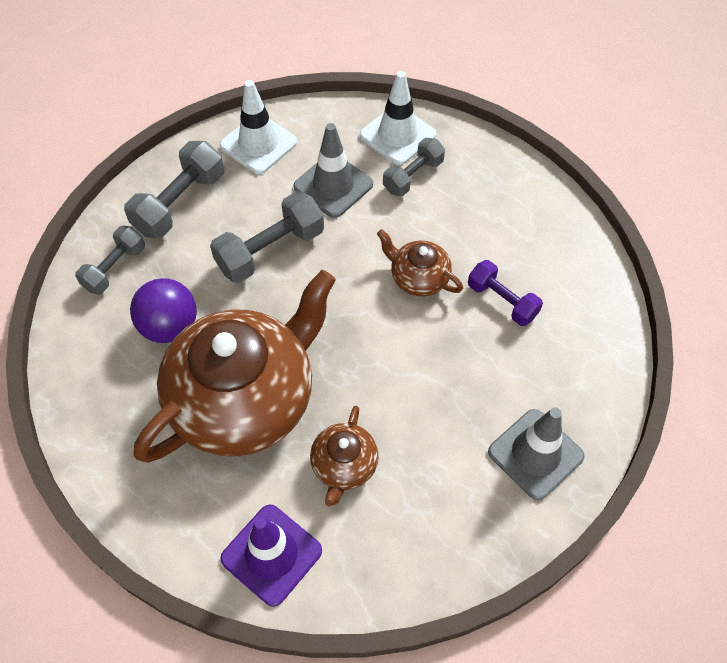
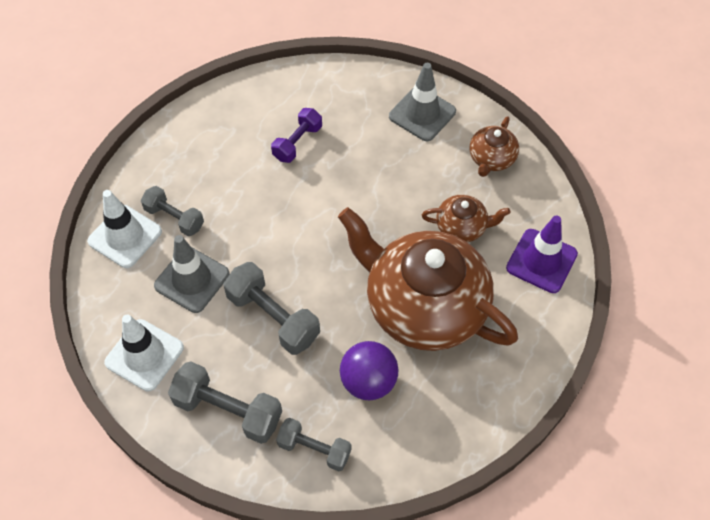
camera: 100 degrees left, 0 degrees up
(418, 277) = (284, 200): brown teapot -> brown teapot (491, 158)

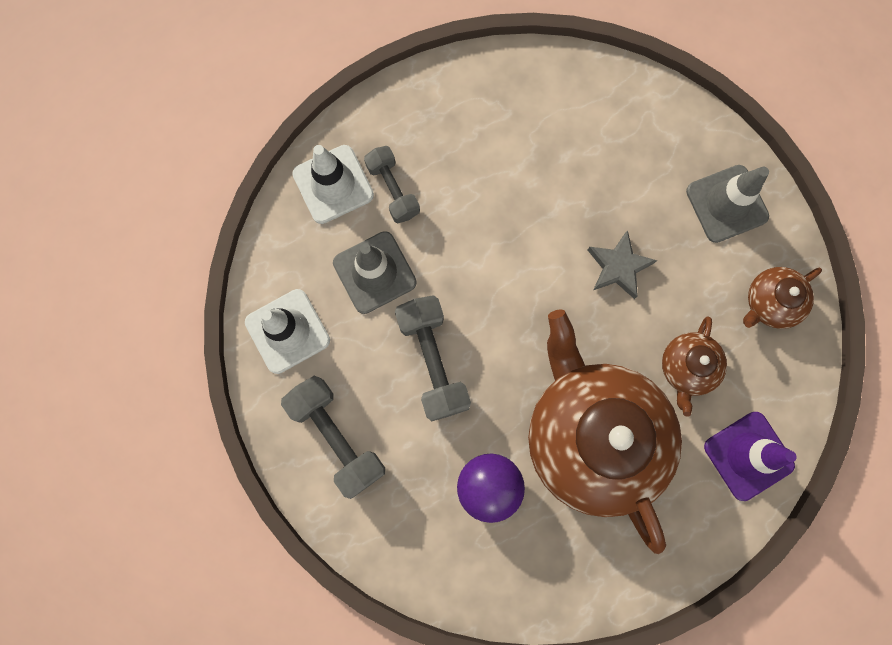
camera: 30 degrees right, 20 degrees up
(297, 143) = (569, 167): purple dumbbell -> none
(314, 449) = (397, 525): grey dumbbell -> none
(372, 188) = (618, 267): none -> grey star
(462, 227) = (687, 368): brown teapot -> brown teapot turned 75 degrees clockwise

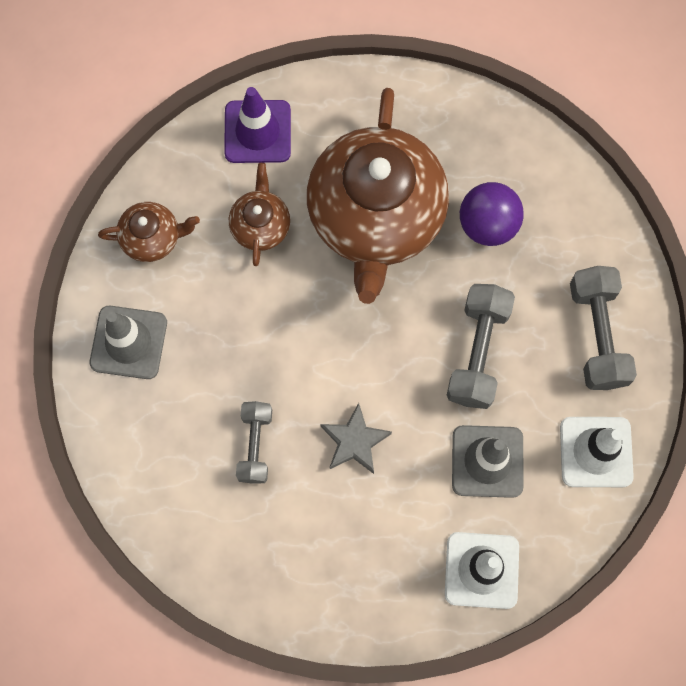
camera: 150 degrees left, 5 degrees down
(393, 190) = (426, 531): grey dumbbell -> grey dumbbell (255, 445)
(618, 267) = (263, 341): grey star -> grey star (354, 441)
(687, 368) = (260, 225): brown teapot -> brown teapot turned 45 degrees counterclockwise

